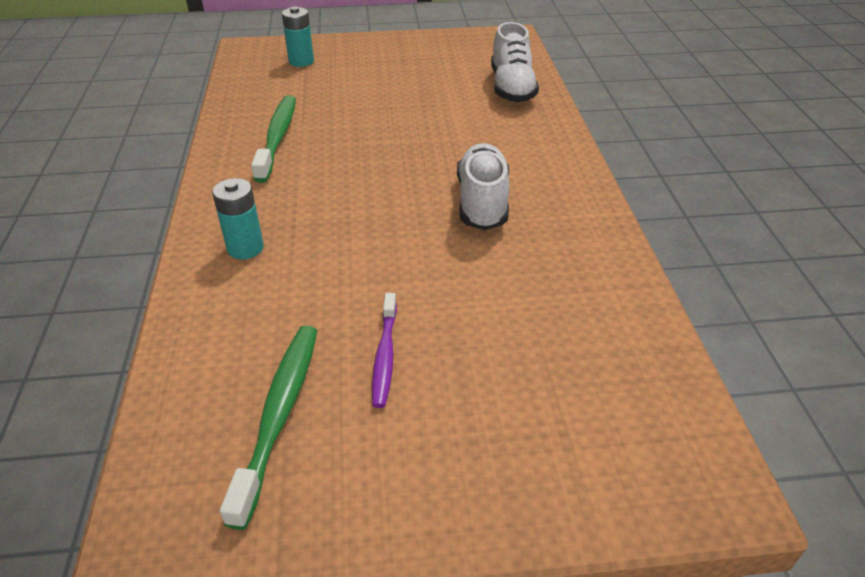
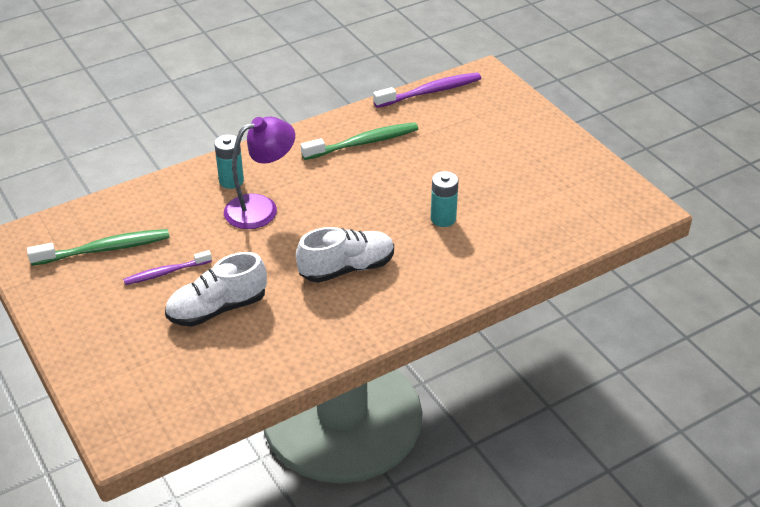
camera: 65 degrees right, 0 degrees up
(239, 80) = (430, 92): none -> purple toothbrush
(301, 61) = (485, 108): turquoise battery -> turquoise battery (443, 219)
(323, 237) = (261, 208): none -> purple lamp
(511, 88) = (538, 237): white shoe -> white shoe (217, 309)

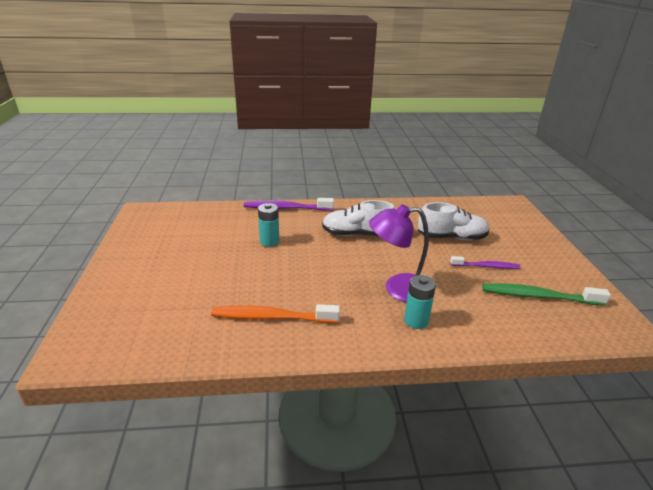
camera: 155 degrees left, 10 degrees down
(363, 143) = (272, 317): green toothbrush -> orange toothbrush
(430, 92) = (150, 353): purple toothbrush -> purple toothbrush (286, 208)

